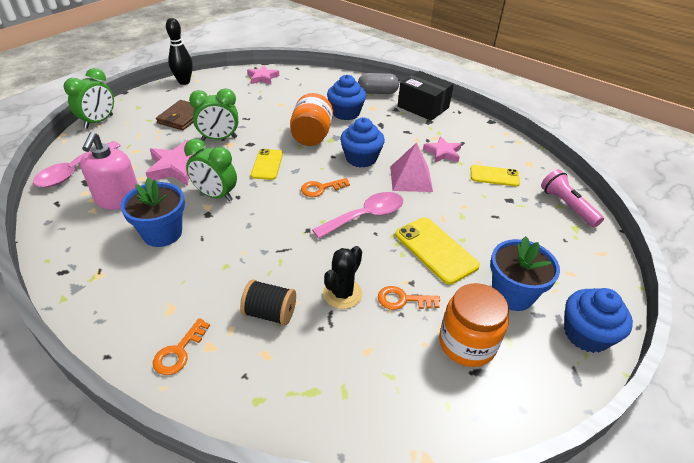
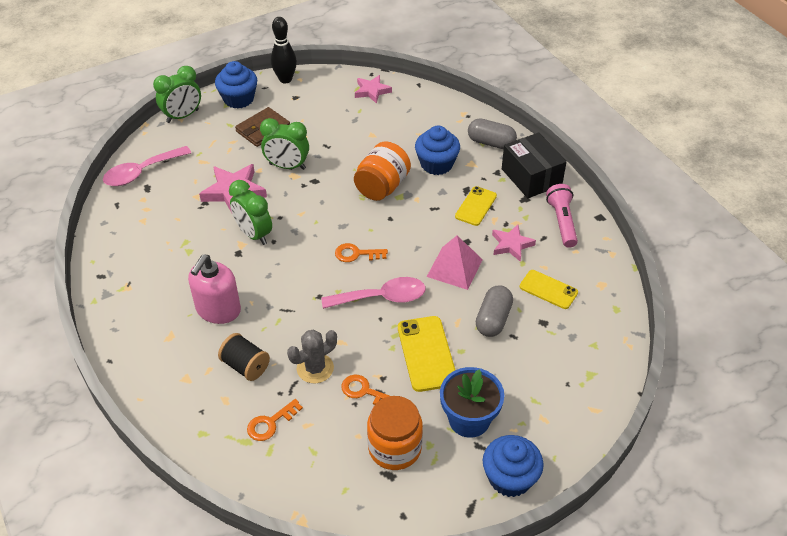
camera: 25 degrees right, 5 degrees up
(118, 199) = (168, 215): pink soap dispenser -> pink soap dispenser (218, 310)
(162, 233) = (191, 262): blue flower pot -> none
(178, 352) = (161, 375): orange key -> orange key (270, 423)
(267, 164) = (319, 211): yellow phone -> yellow phone (476, 206)
(342, 293) = (315, 368): black cactus -> grey cactus
(361, 158) = (417, 228): blue cupcake -> blue cupcake (238, 99)
(470, 208) = (493, 319): none -> grey capsule
(567, 206) = (602, 348): pink flashlight -> pink flashlight (562, 222)

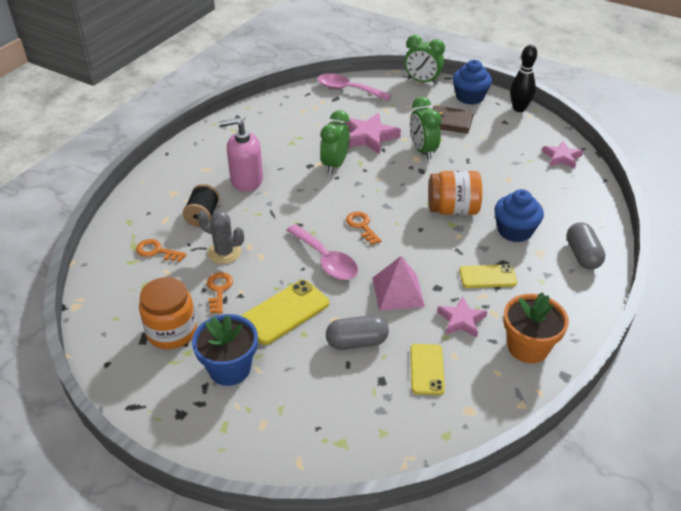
camera: 60 degrees right, 5 degrees down
(510, 478) = (180, 423): blue cupcake -> none
(531, 177) = (567, 301): black box -> none
(562, 222) = (528, 347): pink flashlight -> orange flower pot

